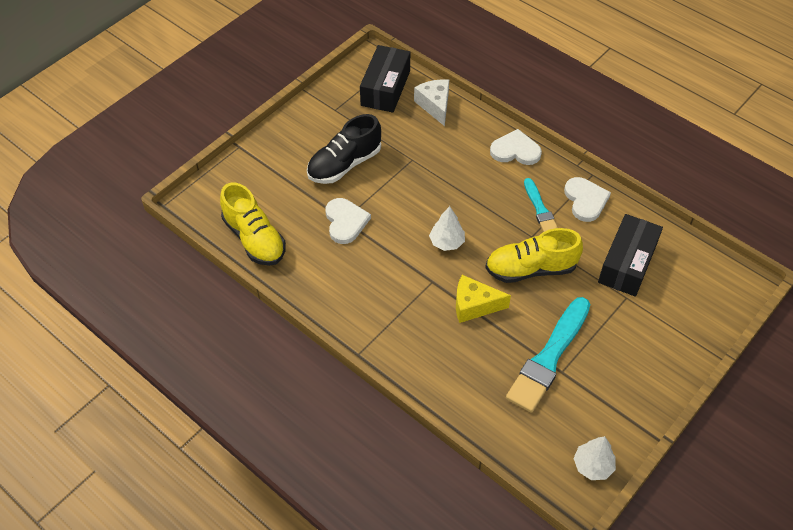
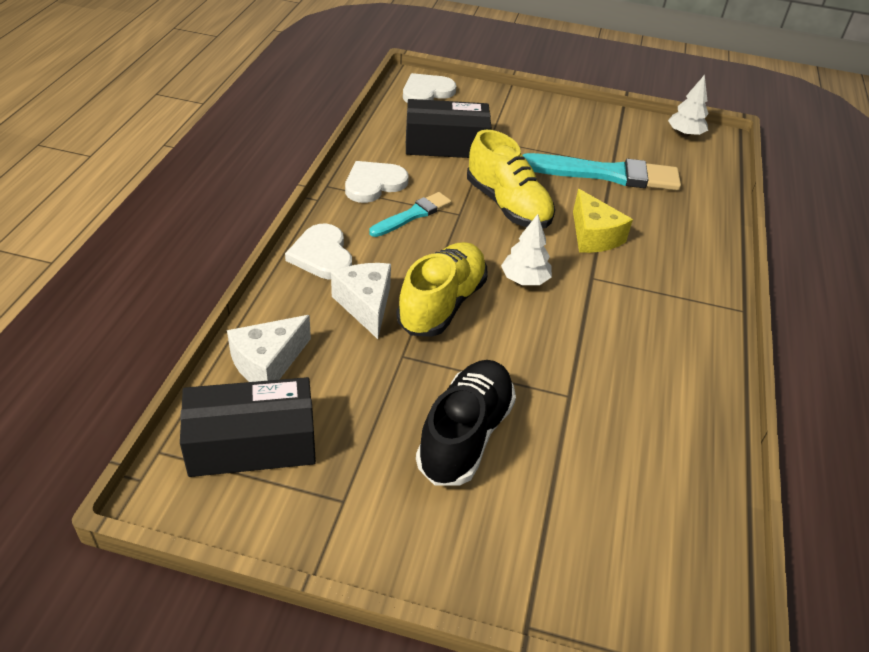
camera: 120 degrees left, 10 degrees down
(254, 239) = (693, 495): yellow shoe -> yellow shoe (442, 304)
(344, 164) = (465, 435): black shoe -> black shoe turned 90 degrees counterclockwise
(345, 222) = (572, 392): white heart -> white heart (426, 92)
(460, 157) = (366, 305): none -> white cheese

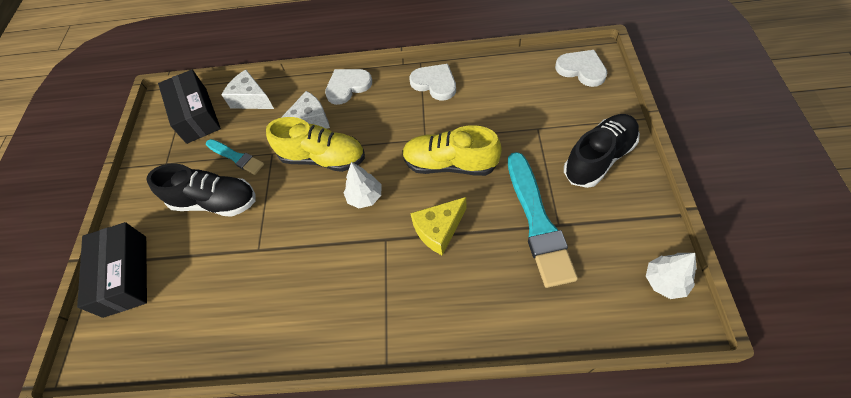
camera: 85 degrees right, 15 degrees up
(412, 215) = (410, 114): turquoise brush -> turquoise brush (236, 157)
(446, 144) = (511, 104): black box -> black box (125, 275)
(507, 205) = (450, 164): yellow shoe -> yellow shoe turned 60 degrees clockwise
(546, 120) = (599, 158): none -> black shoe

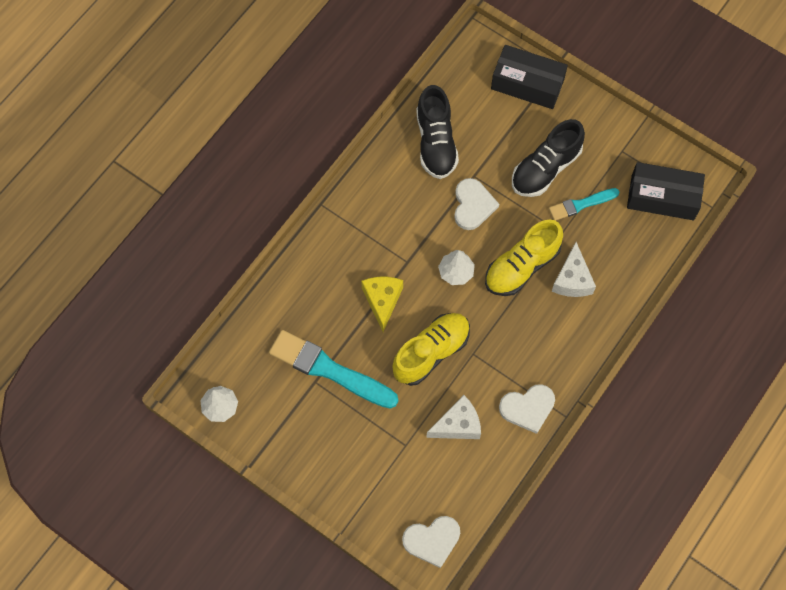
camera: 120 degrees right, 10 degrees up
(251, 99) = (644, 250): white cheese -> white cheese (458, 425)
(347, 86) = (589, 335): white heart -> white heart (473, 205)
(599, 158) = (338, 461): black shoe -> black shoe (435, 142)

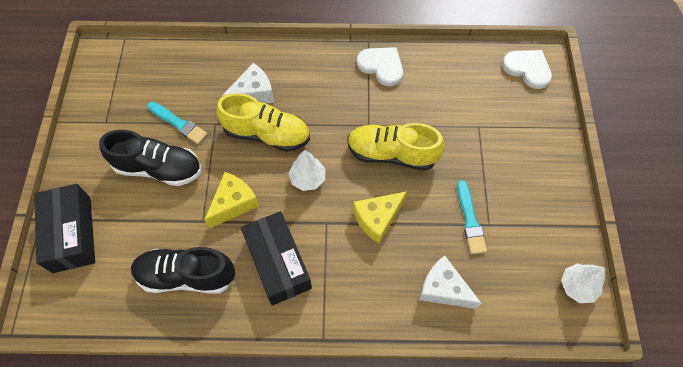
camera: 125 degrees left, 5 degrees down
(329, 370) = (470, 220): turquoise brush -> turquoise brush, size x0.56
(435, 142) = (186, 276): black shoe -> black shoe turned 135 degrees counterclockwise
(458, 425) = (433, 102): white cheese -> white cheese (443, 289)
(473, 205) = (233, 204): white heart -> yellow cheese
(662, 197) = (135, 73): black box -> black box (278, 263)

